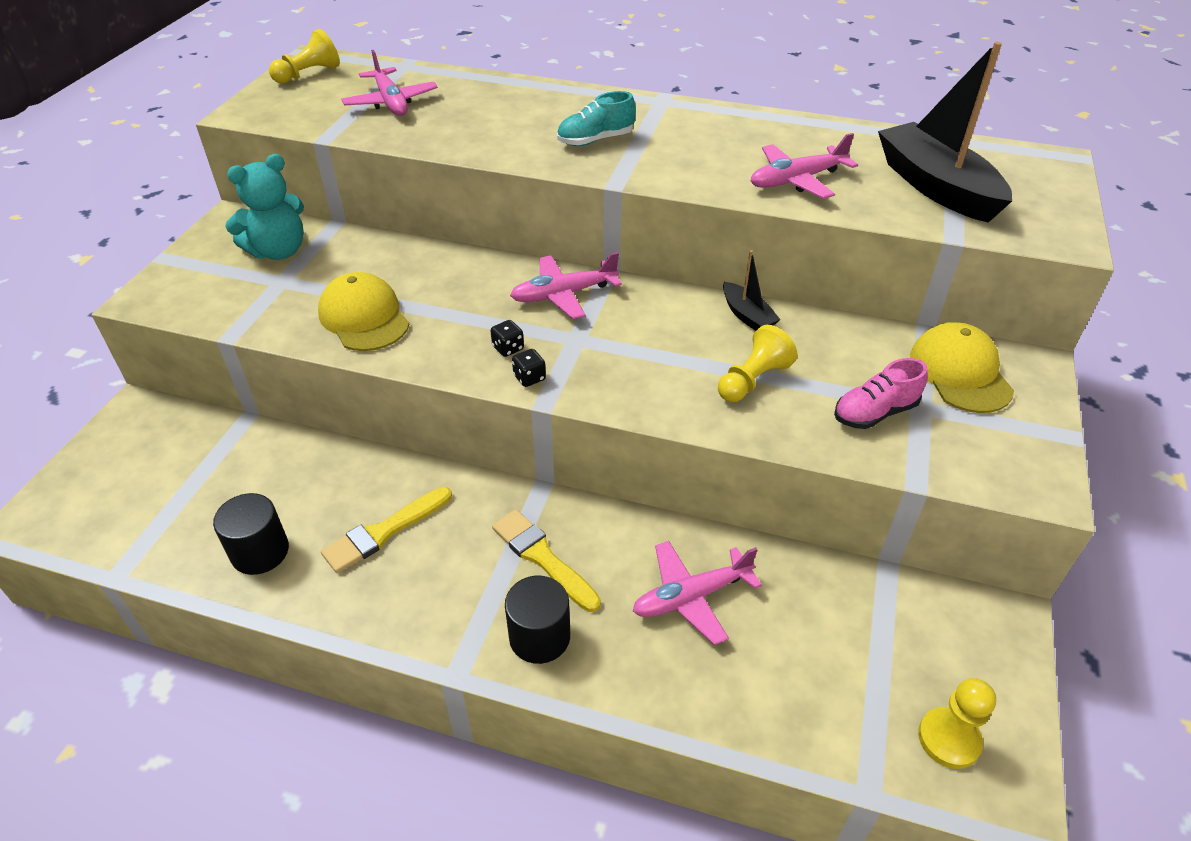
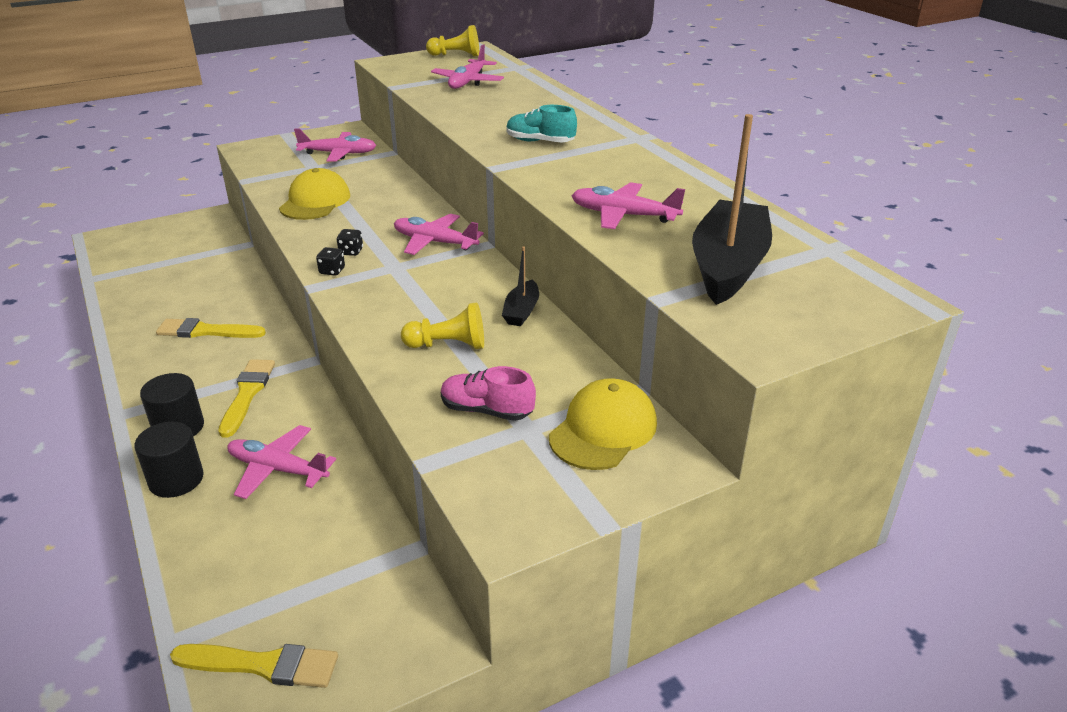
camera: 45 degrees right, 10 degrees down
(260, 552) = (149, 305): black cylinder -> black cylinder (176, 479)
(278, 251) = (338, 154): turquoise teddy bear -> pink plane
(949, 739) = (262, 665): yellow pawn -> yellow brush

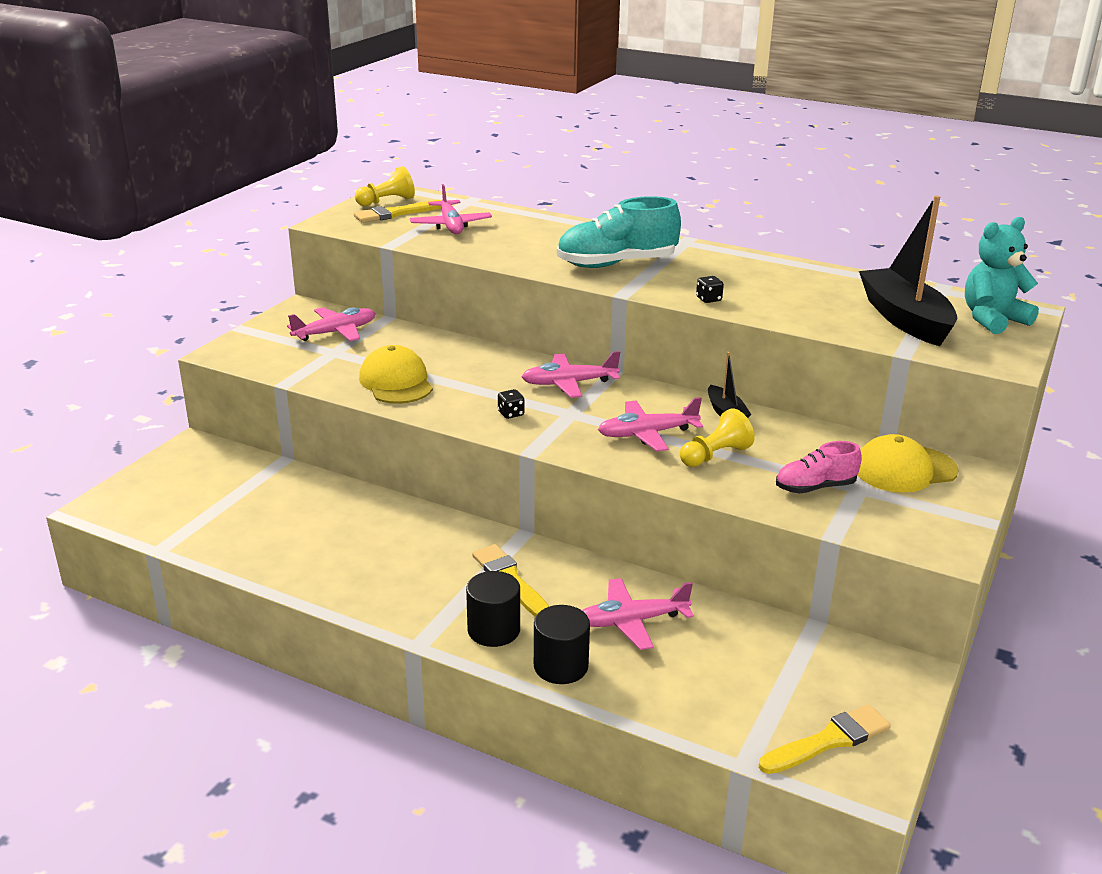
camera: 35 degrees left, 5 degrees down
(206, 331) = (381, 548): yellow brush -> yellow brush (396, 213)
(332, 271) = (523, 434): black dice -> black dice (708, 299)
(540, 142) = (616, 264): turquoise shoe -> turquoise shoe, size x1.74
(603, 430) = (904, 469): yellow cap -> yellow cap turned 105 degrees counterclockwise
(623, 215) = (781, 304): pink plane -> pink plane (647, 434)
(834, 297) = (992, 319): none -> turquoise teddy bear

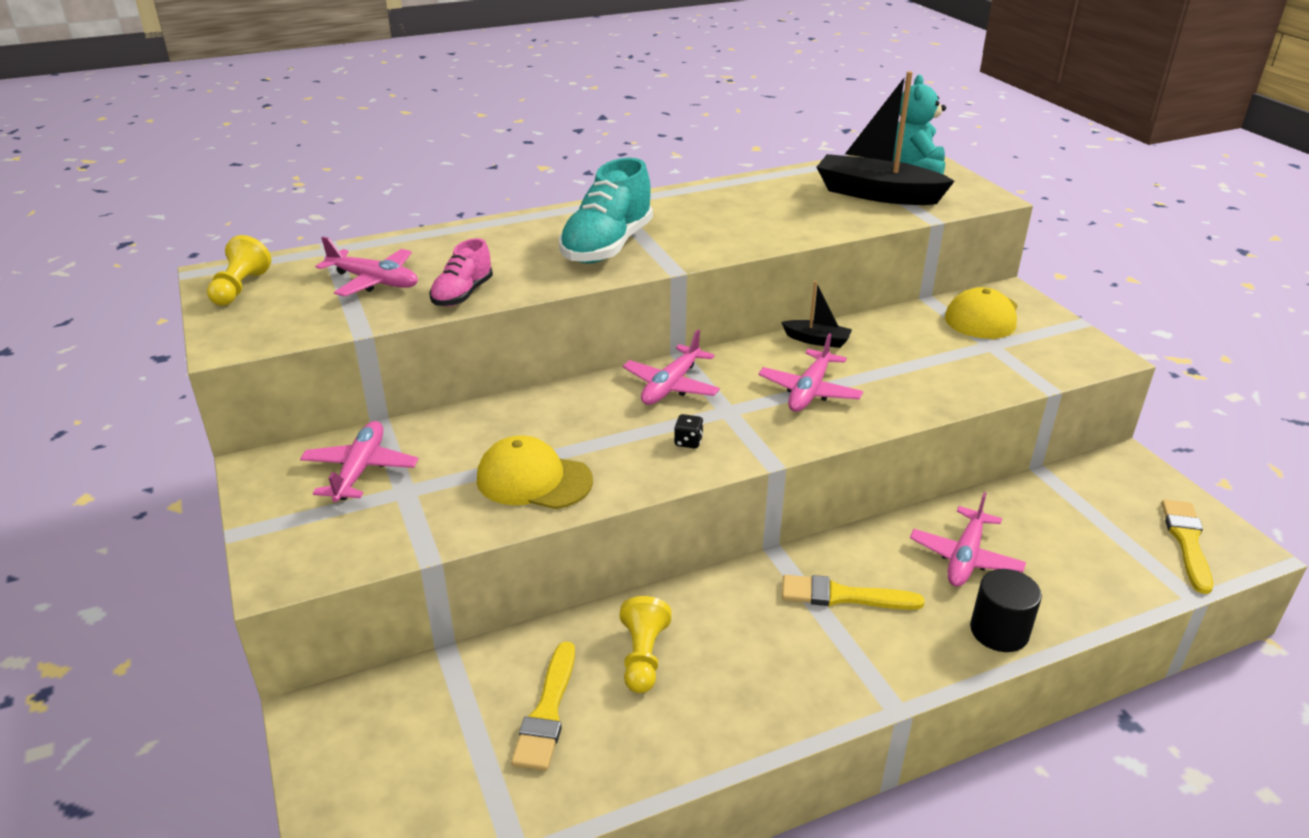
camera: 50 degrees left, 5 degrees up
(396, 213) = (284, 296): yellow brush -> yellow brush (547, 711)
(494, 630) = (913, 646): black cylinder -> none
(708, 299) = (740, 242): black dice -> none
(715, 455) = (880, 378): yellow pawn -> yellow pawn (643, 657)
(815, 487) = (973, 361): pink shoe -> pink shoe (463, 294)

